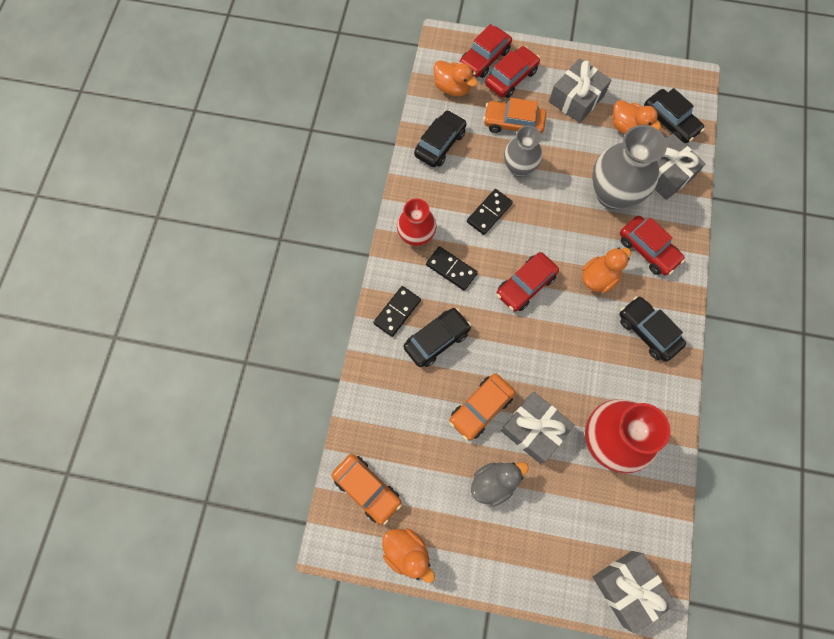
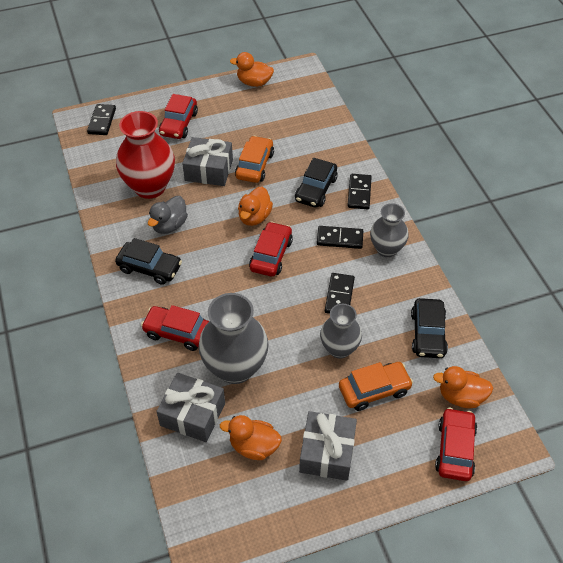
camera: 150 degrees right, 20 degrees down
(367, 489) = (301, 98): orange car -> none
(416, 236) = (386, 249): red vase -> grey vase
(494, 483) = (220, 133): grey duck -> grey duck (169, 225)
(511, 78) = (411, 441): red car -> red car (179, 124)
(598, 278) = (211, 289): orange duck -> orange duck (254, 217)
(627, 588) = (102, 121): grey gift -> black domino
(670, 122) = (211, 478): black car -> none

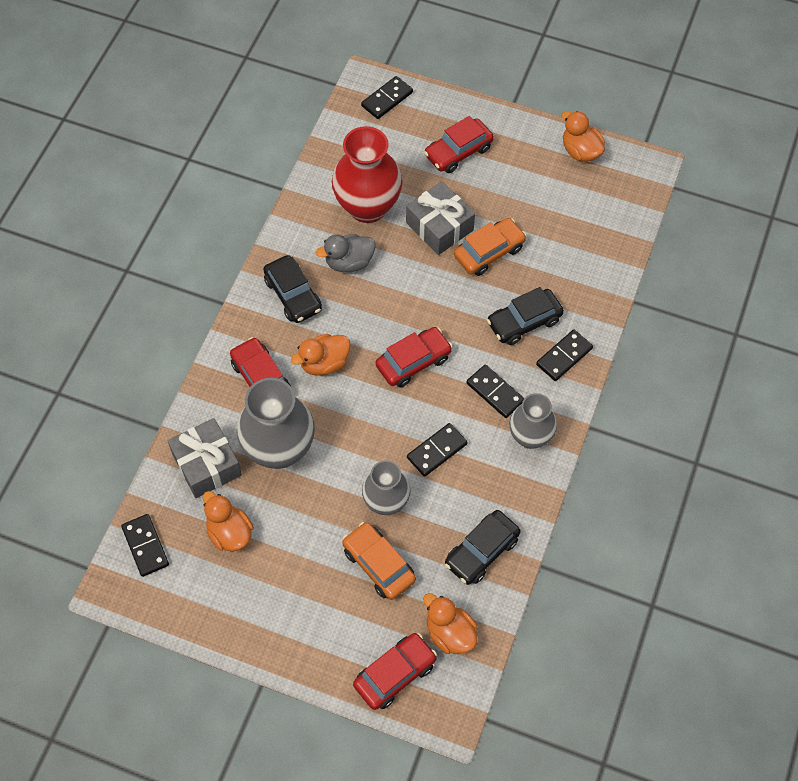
camera: 40 degrees right, 10 degrees up
(200, 503) = (145, 546): none -> black domino
(254, 217) = (435, 310): orange duck -> orange duck (324, 363)
(327, 452) = (284, 587): grey gift -> none
(374, 390) = (378, 565): orange car -> orange car turned 150 degrees counterclockwise

